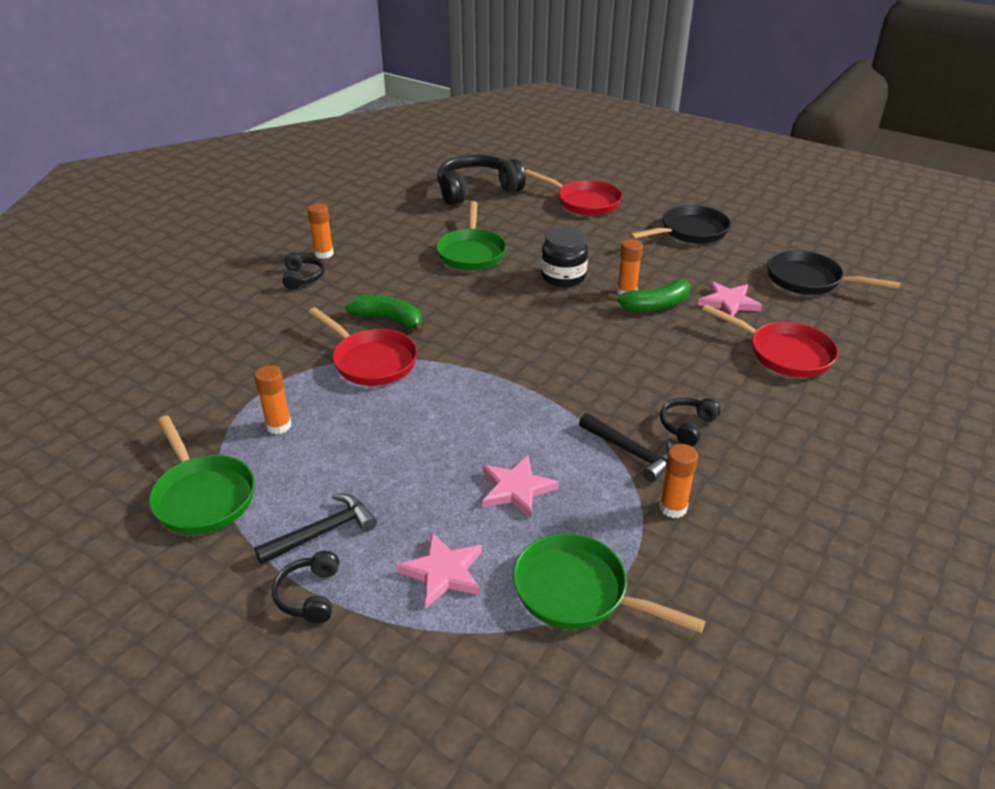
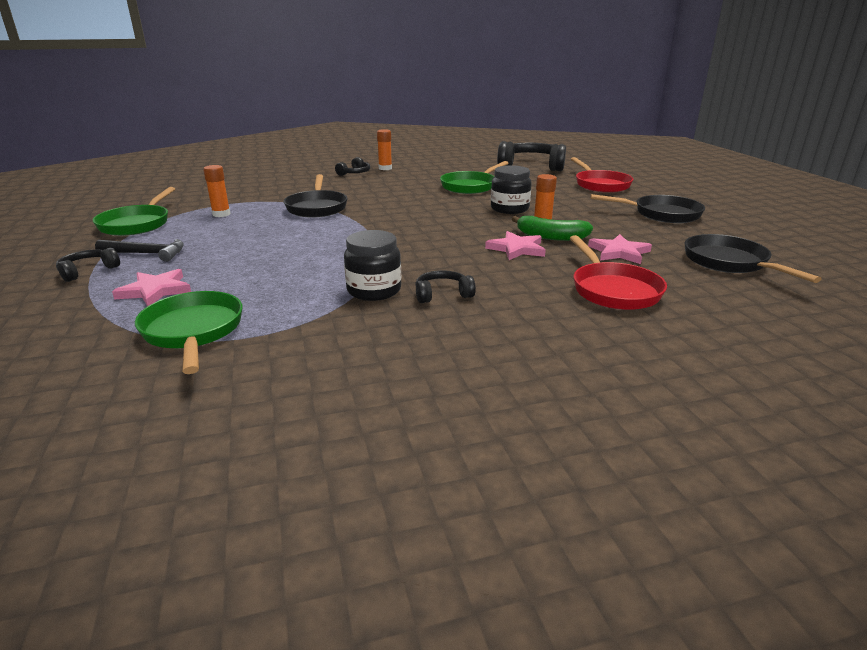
camera: 40 degrees right, 10 degrees down
(371, 361) = (317, 207): red pan -> black pan
(388, 319) = (362, 197): green banana -> none
(516, 489) = (269, 277): pink star -> pink star (517, 249)
(631, 452) = (374, 290): black hammer -> black jar
(673, 508) = (339, 325): orange glue stick -> none

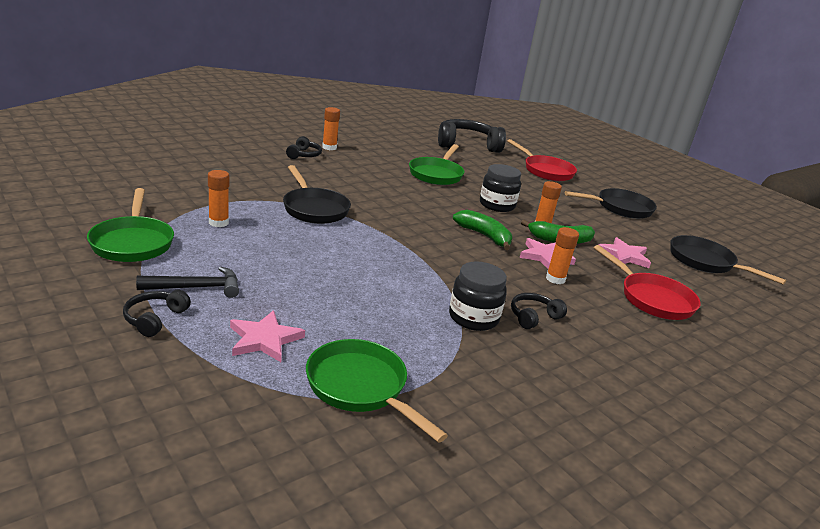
camera: 25 degrees left, 0 degrees up
(465, 231) = (484, 236): none -> green banana
(507, 266) = (555, 279): none -> orange glue stick

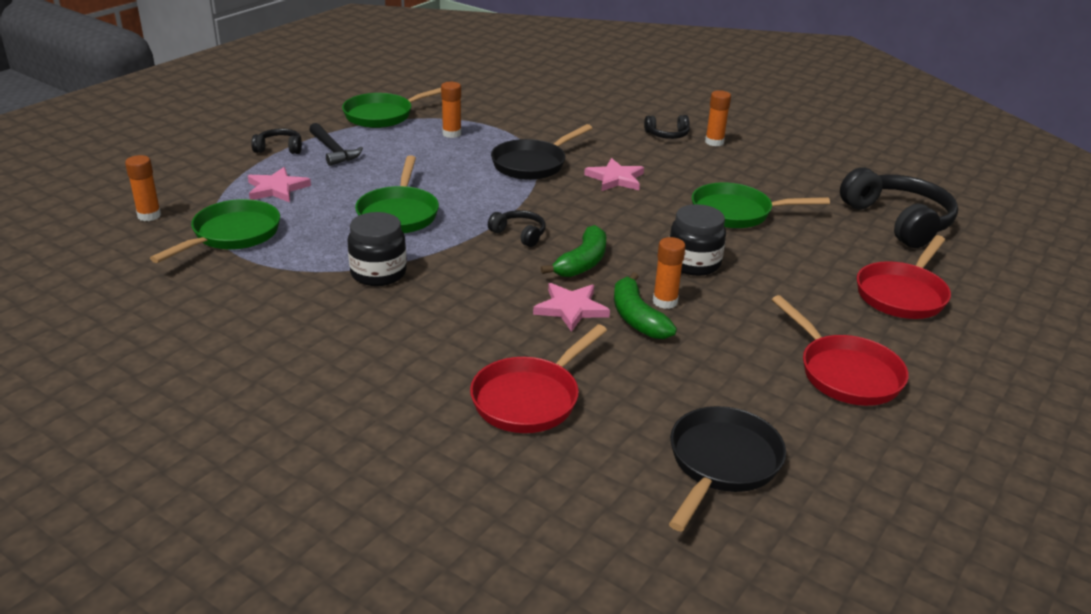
camera: 75 degrees right, 5 degrees up
(368, 284) = (399, 214): none -> green pan
(533, 317) = (408, 308): black headphones -> black headphones (519, 234)
(555, 279) = (514, 319): orange glue stick -> orange glue stick (149, 215)
(620, 208) = (845, 373): black pan -> red pan
(624, 256) = (648, 375): pink star -> pink star (615, 179)

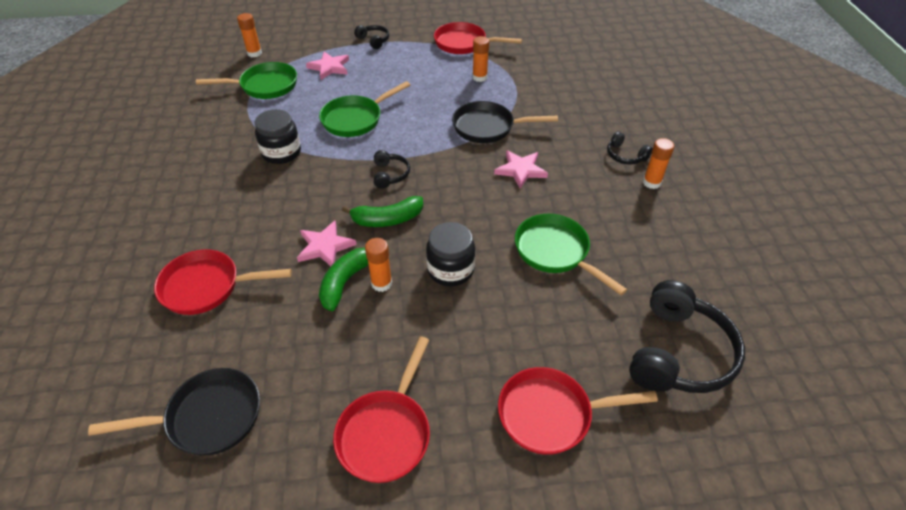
camera: 50 degrees right, 15 degrees up
(333, 151) = (396, 56): black hammer -> none
(383, 115) = (464, 43): green pan -> red pan

